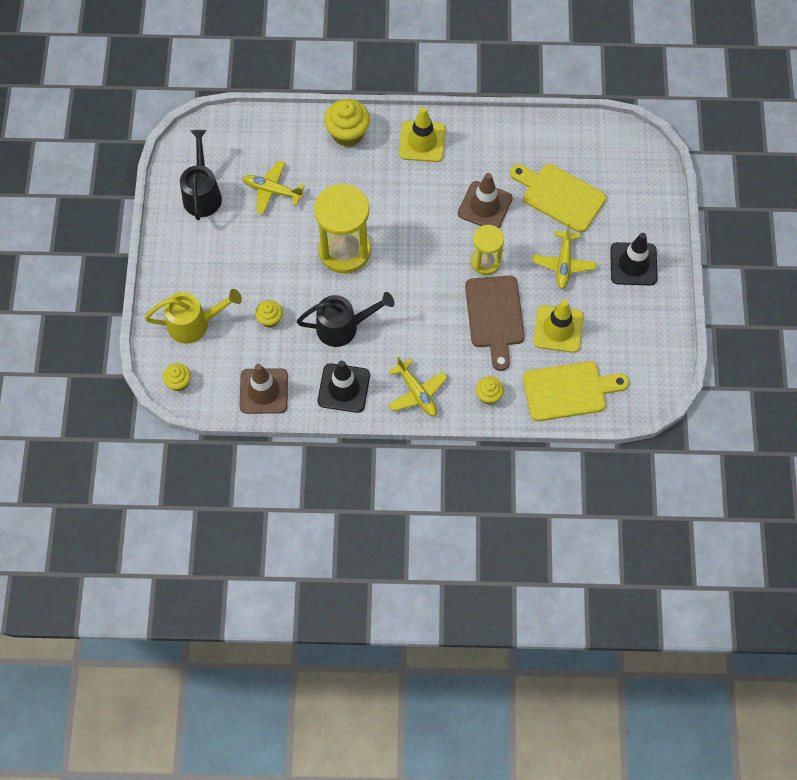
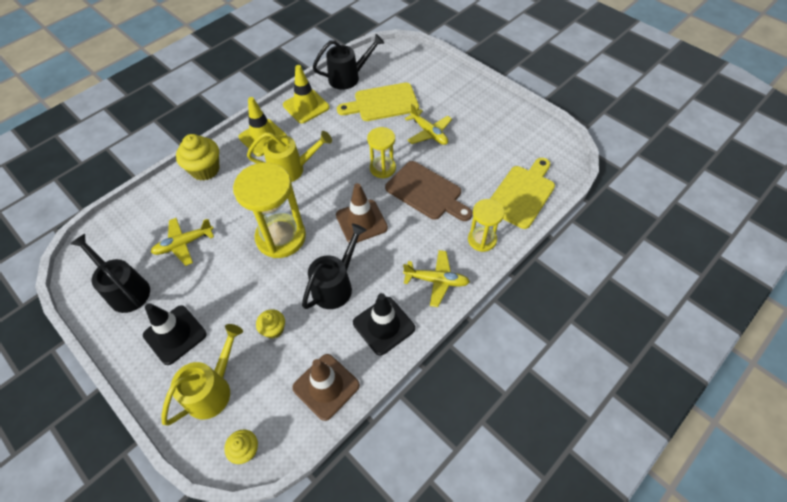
camera: 45 degrees left, 10 degrees down
(414, 196) = (292, 169): none -> yellow watering can
(485, 206) = (345, 140): brown traffic cone -> brown traffic cone (361, 221)
(488, 395) = (482, 239): yellow cupcake -> yellow hourglass
(558, 329) = (471, 167): yellow traffic cone -> yellow traffic cone (306, 106)
(562, 140) = (349, 77): none -> black watering can
(633, 264) = (466, 103): black traffic cone -> black traffic cone (175, 334)

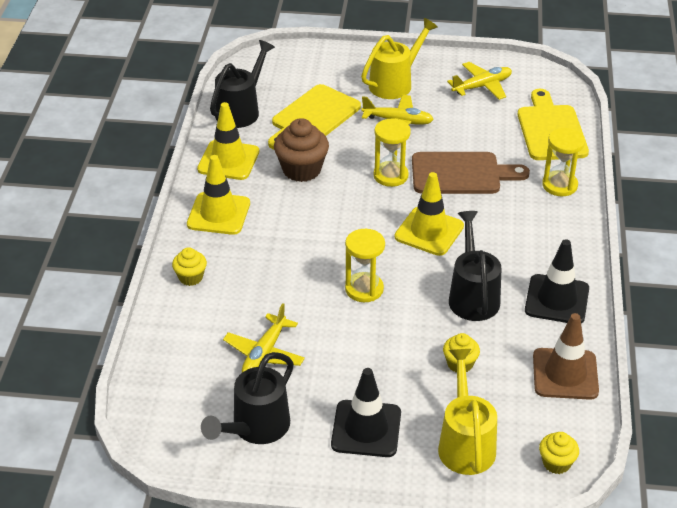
camera: 40 degrees left, 15 degrees down
(125, 289) = (255, 428): black watering can -> black watering can turned 60 degrees counterclockwise
(205, 169) = (190, 277): yellow cupcake -> yellow cupcake, size x0.57
(281, 237) = (364, 289): yellow hourglass -> yellow hourglass, size x0.57
(292, 169) = (294, 225): yellow watering can -> yellow watering can (395, 83)
(337, 135) = (301, 170): none -> brown cupcake
(361, 221) = (429, 231): brown traffic cone -> yellow traffic cone
(436, 281) = (559, 239): yellow plane -> yellow plane (482, 86)

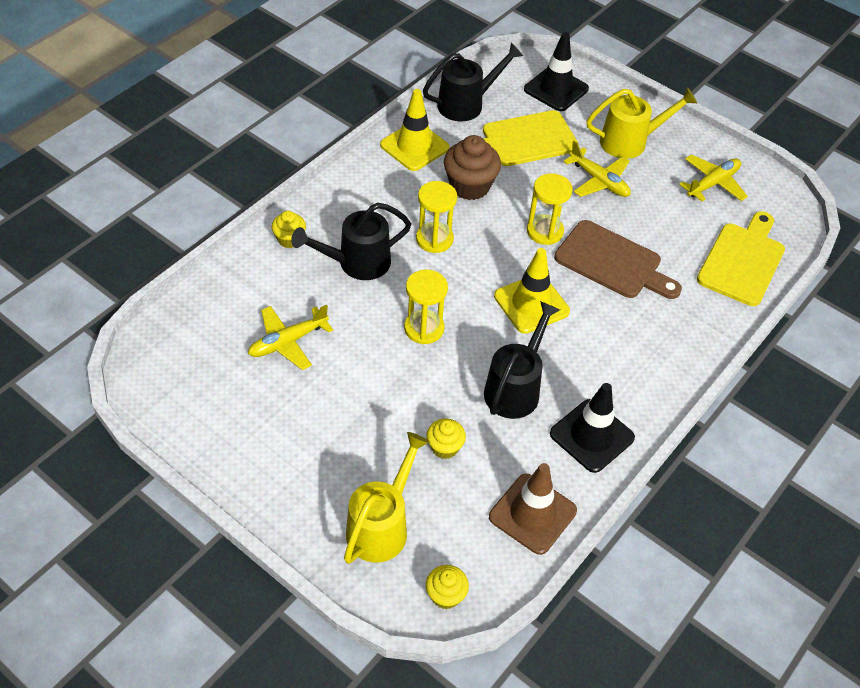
camera: 30 degrees right, 10 degrees up
(218, 214) = (363, 192): yellow traffic cone -> none
(255, 428) = (221, 406): black watering can -> black watering can (356, 263)
(366, 429) = (309, 460): black traffic cone -> black traffic cone (556, 89)
(482, 86) = (713, 183): yellow plane -> yellow plane turned 45 degrees counterclockwise
(559, 185) = (700, 322): yellow hourglass -> yellow hourglass (434, 239)

